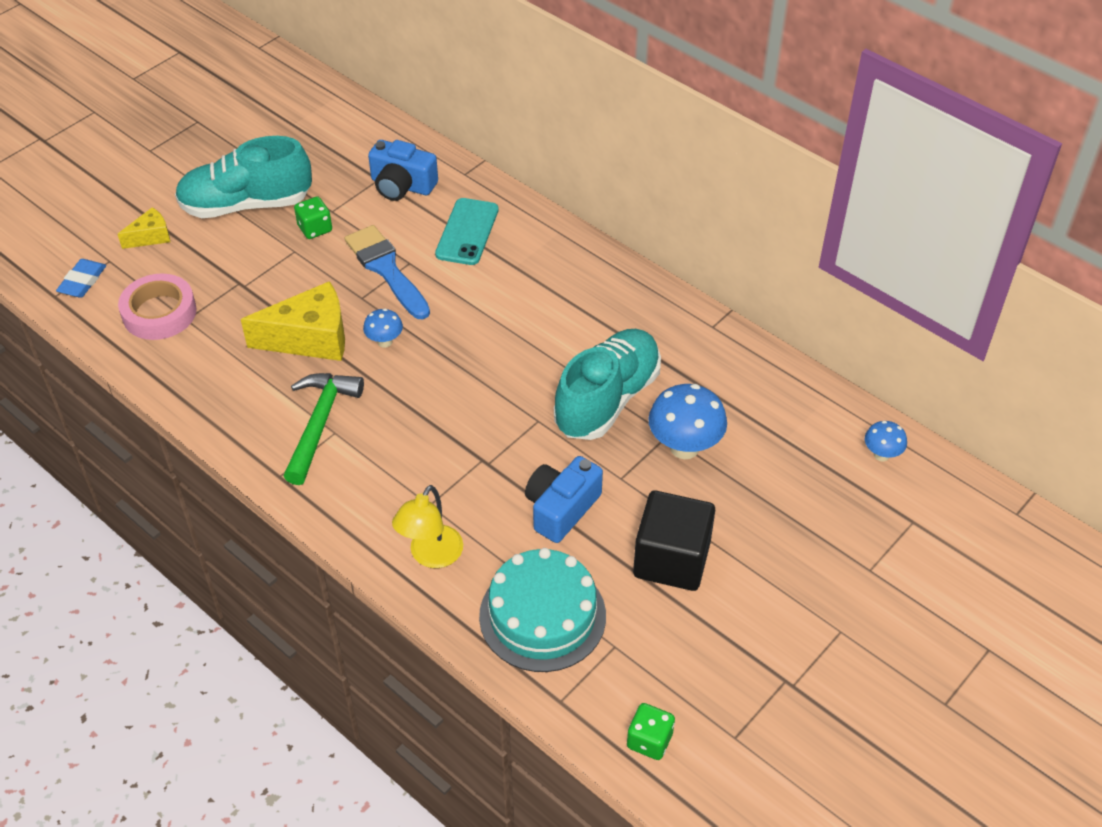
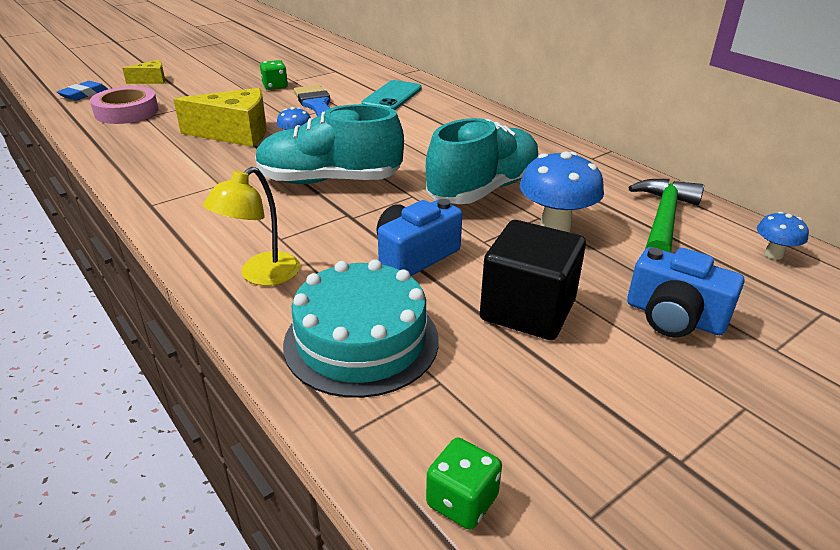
camera: 10 degrees right, 15 degrees down
(246, 205) = (231, 73): turquoise shoe -> turquoise shoe (329, 181)
(320, 423) = (210, 178): green hammer -> green hammer (663, 219)
(402, 185) = (352, 74): blue camera -> blue camera (674, 317)

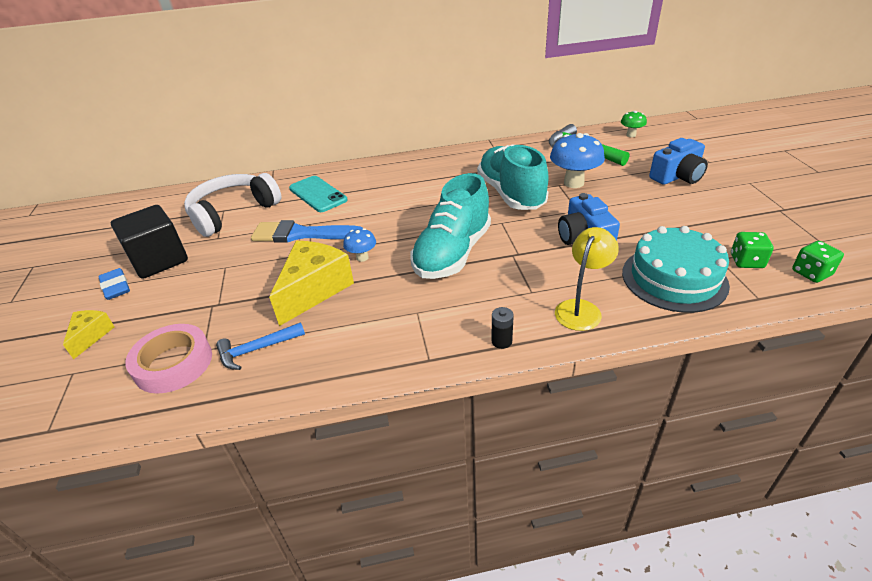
camera: 60 degrees left, 5 degrees up
(83, 94) = (64, 401): blue eraser -> blue eraser (116, 287)
(148, 133) = (257, 349): none -> blue hammer
(187, 236) = (501, 341): none -> black battery
(261, 275) = (581, 308): yellow lamp -> yellow lamp turned 120 degrees counterclockwise
(275, 86) = (220, 250): green dice -> green dice (746, 261)
(334, 75) = (233, 212): none -> white headphones
(527, 310) = (658, 215): black cube -> black cube (159, 260)
(773, 254) = (631, 135): blue mushroom -> green mushroom

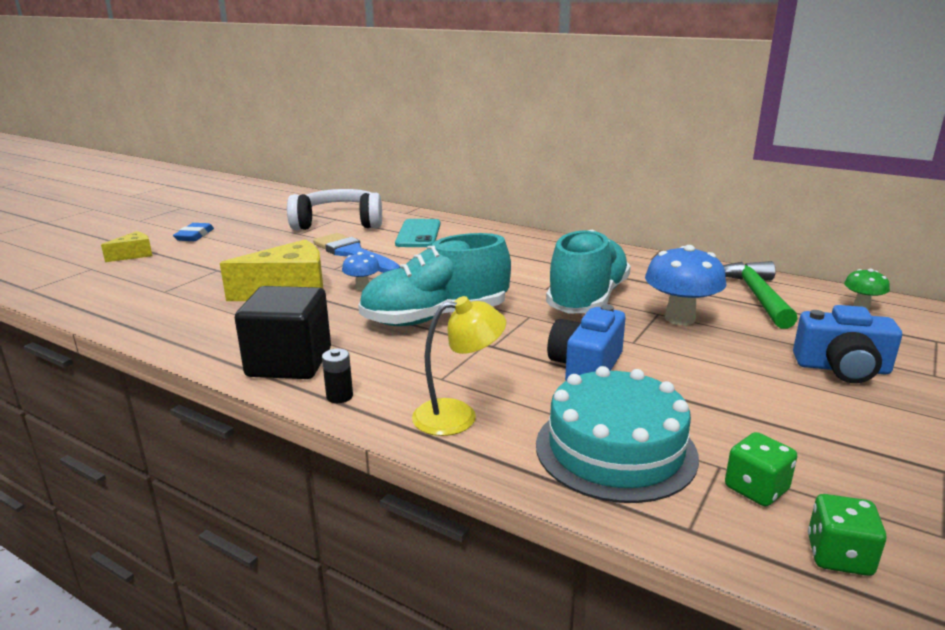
camera: 40 degrees right, 15 degrees down
(159, 260) = (243, 232): black cube -> black cube (289, 362)
(173, 363) = (137, 290): pink tape -> none
(257, 349) = (187, 307): blue hammer -> none

